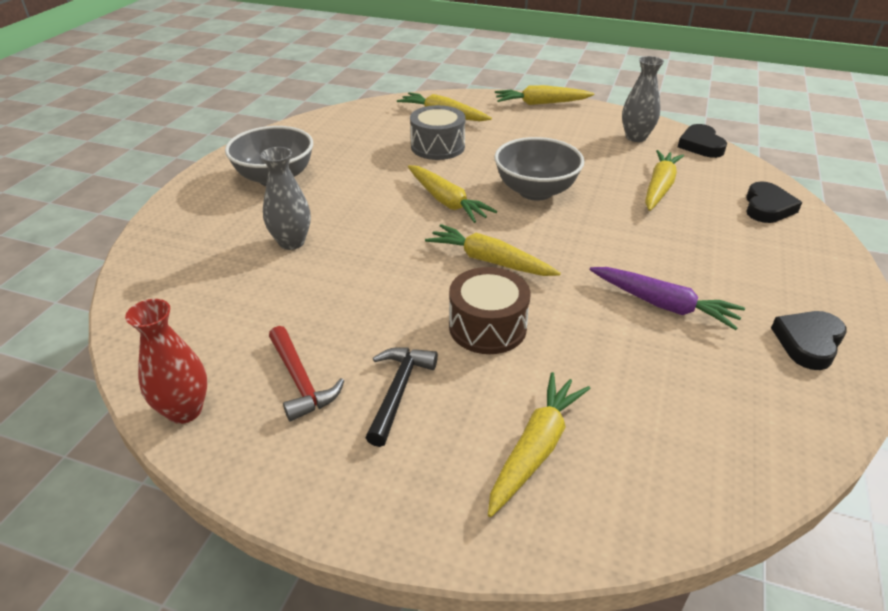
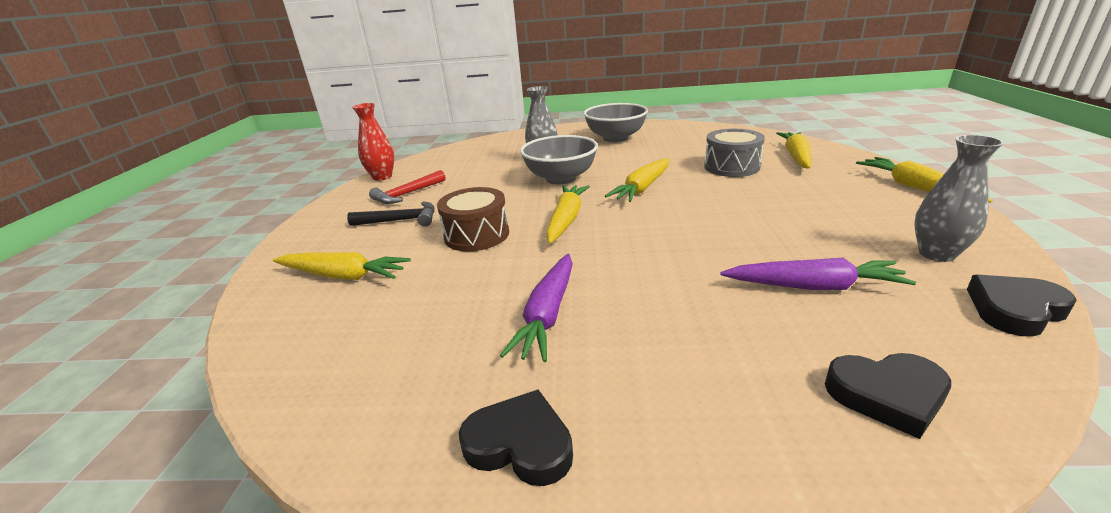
camera: 75 degrees right, 10 degrees down
(535, 191) = (705, 218): grey bowl -> grey bowl (561, 178)
(659, 187) = (813, 286): yellow carrot -> purple carrot

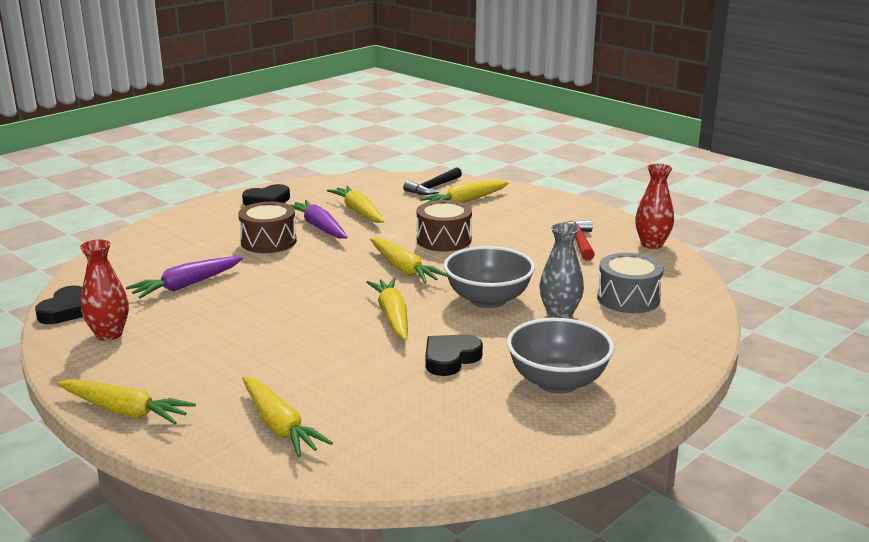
camera: 130 degrees right, 5 degrees down
(400, 220) = (522, 228): black hammer -> black hammer (433, 188)
(459, 320) = (358, 212): none -> yellow carrot
(643, 318) = (268, 241): none -> brown drum
(731, 167) = (339, 377): grey drum -> grey drum (628, 298)
(887, 395) = (136, 254): black heart -> black heart (450, 359)
(936, 254) = (109, 334): grey vase -> red vase

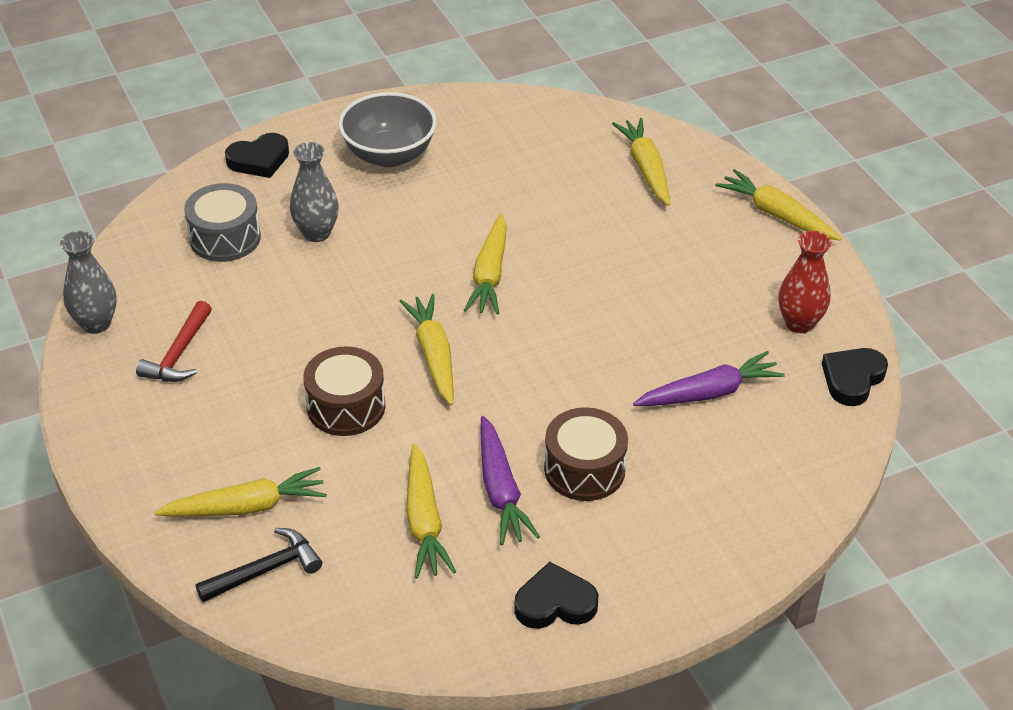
camera: 160 degrees left, 20 degrees up
(450, 359) = (465, 203): black heart -> black heart (259, 160)
(488, 300) = (373, 274): grey bowl -> none
(652, 244) = (96, 324): red vase -> grey vase

